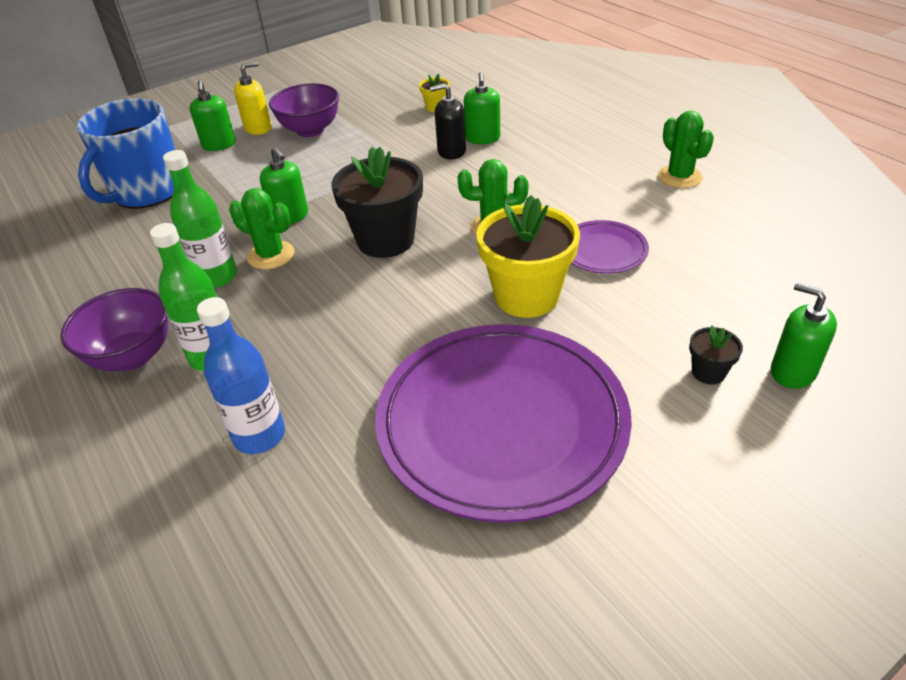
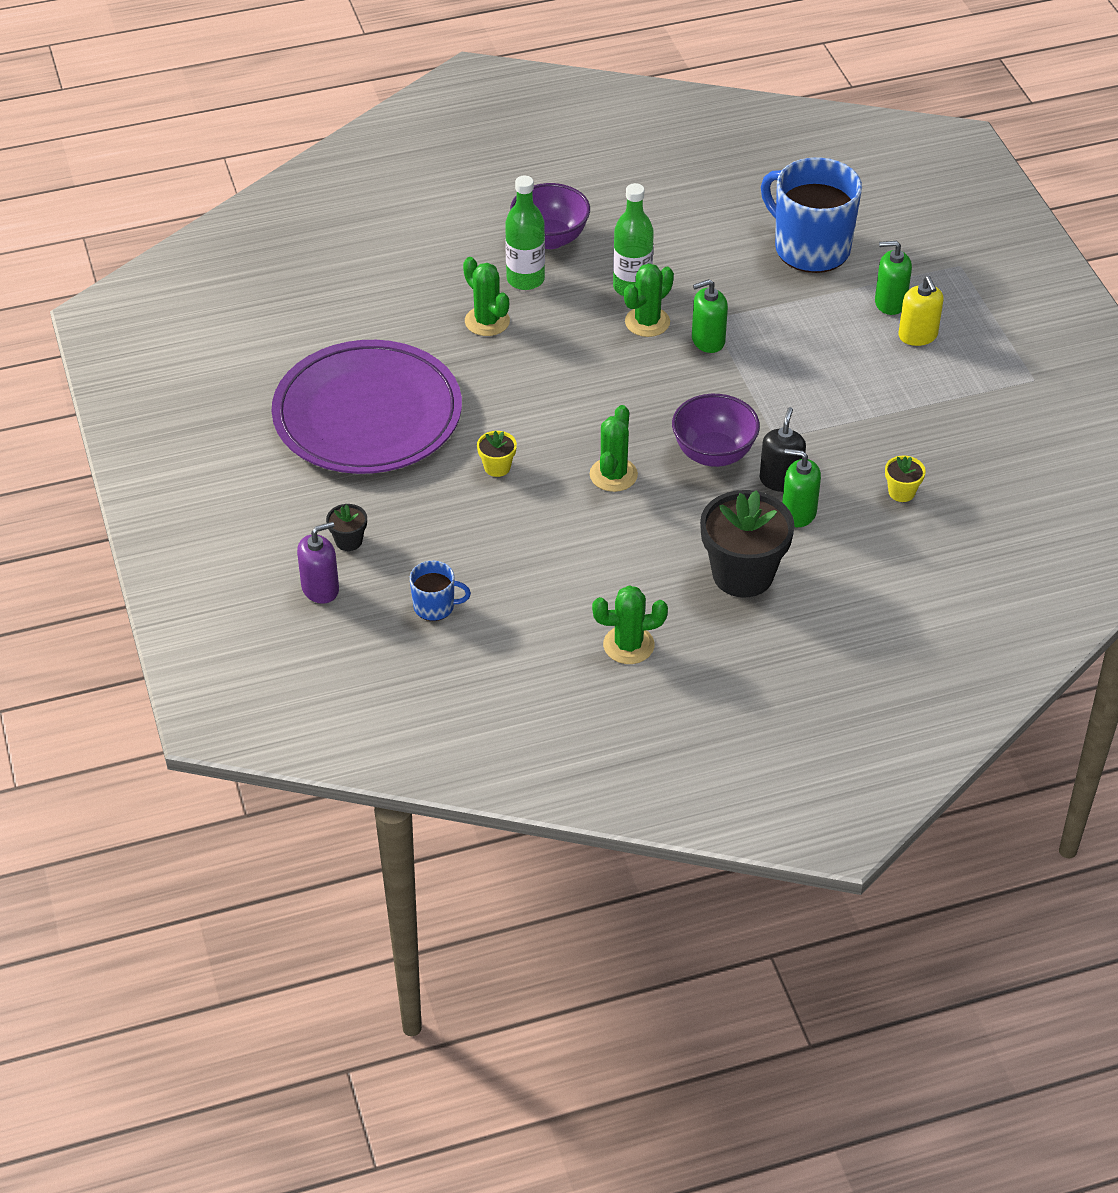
camera: 105 degrees right, 5 degrees up
(259, 435) = (427, 297): blue bottle -> none
(296, 367) = (487, 321): none -> green cactus
(310, 130) = (891, 376): purple bowl -> purple bowl (713, 454)
(385, 240) = (631, 398): black flower pot -> black flower pot (742, 574)
(526, 296) = (497, 467): yellow flower pot -> yellow flower pot, size x0.45
(603, 251) = (533, 537): purple plate -> none
(737, 284) = (435, 606): none -> blue mug
(792, 372) = (320, 589): green soap dispenser -> purple soap dispenser

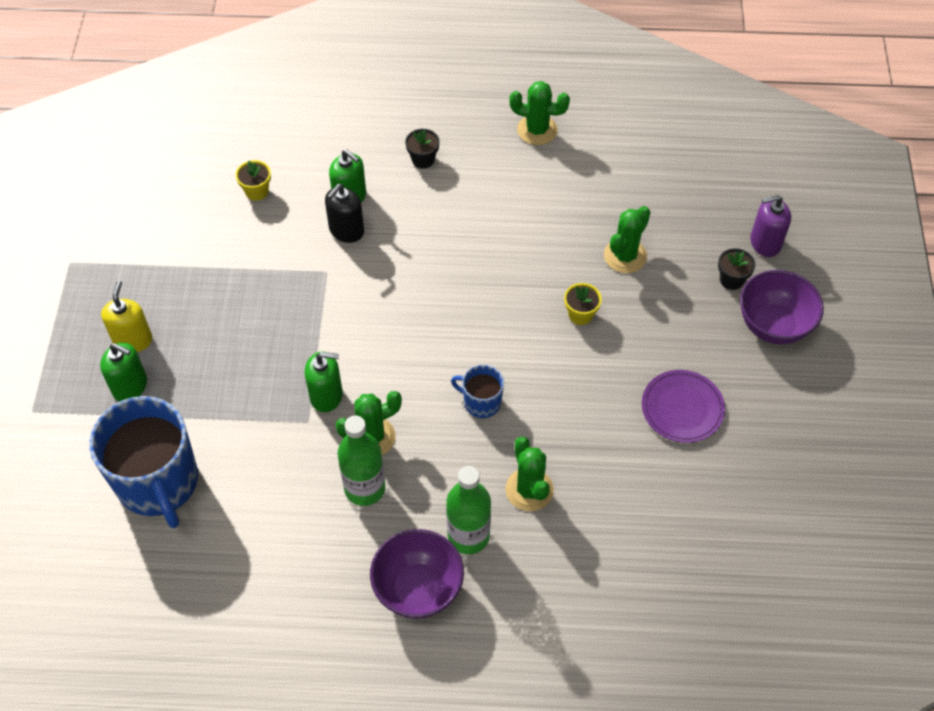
camera: 160 degrees left, 10 degrees up
(367, 415) = (682, 408): purple plate -> purple plate, size x0.44
(435, 606) = (675, 201): blue mug -> blue mug (481, 402)
(613, 475) = (483, 277): green cactus -> green cactus (625, 256)
(713, 454) = (387, 272): purple bowl -> purple bowl (773, 325)
(742, 574) = (423, 159): black flower pot -> black flower pot, size x0.45

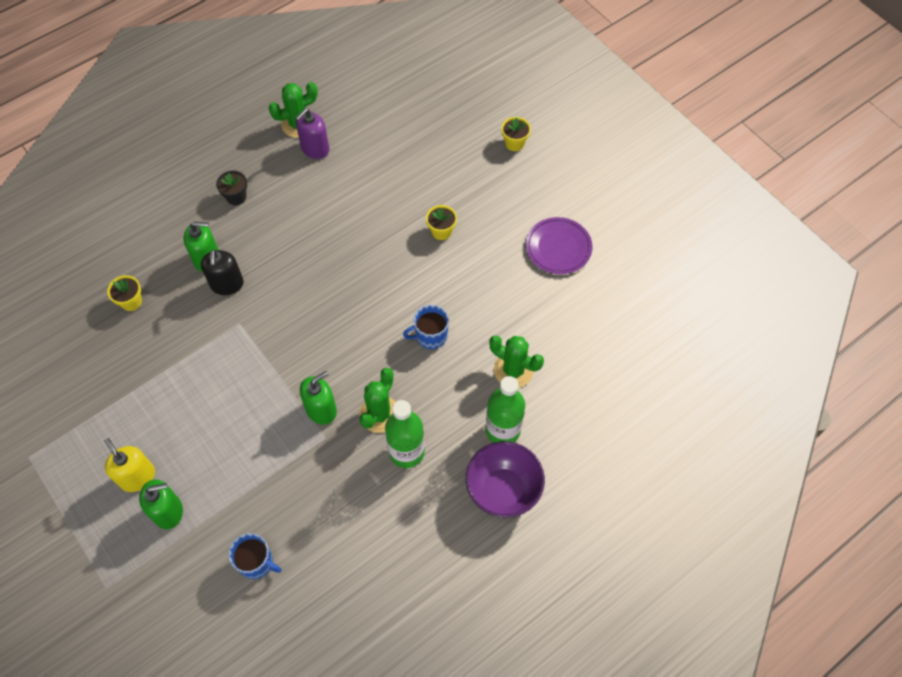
camera: 40 degrees left, 5 degrees up
(158, 482) = (256, 562): blue mug -> blue mug, size x0.46
(625, 256) = (435, 172): green cactus -> none
(731, 280) = (514, 143): black flower pot -> yellow flower pot
(765, 243) = (513, 105): purple soap dispenser -> purple soap dispenser (315, 149)
(773, 325) = (565, 156): purple bowl -> none

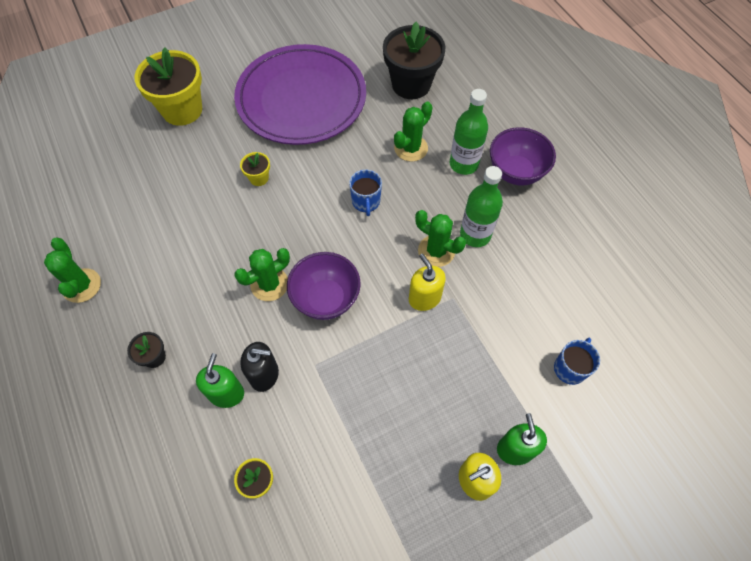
camera: 80 degrees left, 0 degrees up
(309, 320) = (326, 299): none -> purple bowl
(315, 149) = (121, 273): purple soap dispenser -> none
(319, 268) = (269, 284): none -> green cactus
(321, 409) = (424, 298): green soap dispenser -> yellow soap dispenser
(514, 143) = (182, 110): yellow flower pot -> yellow flower pot, size x2.23
(558, 247) = (301, 99): purple plate -> purple plate, size x2.26
(611, 357) = (411, 84): none -> black flower pot

